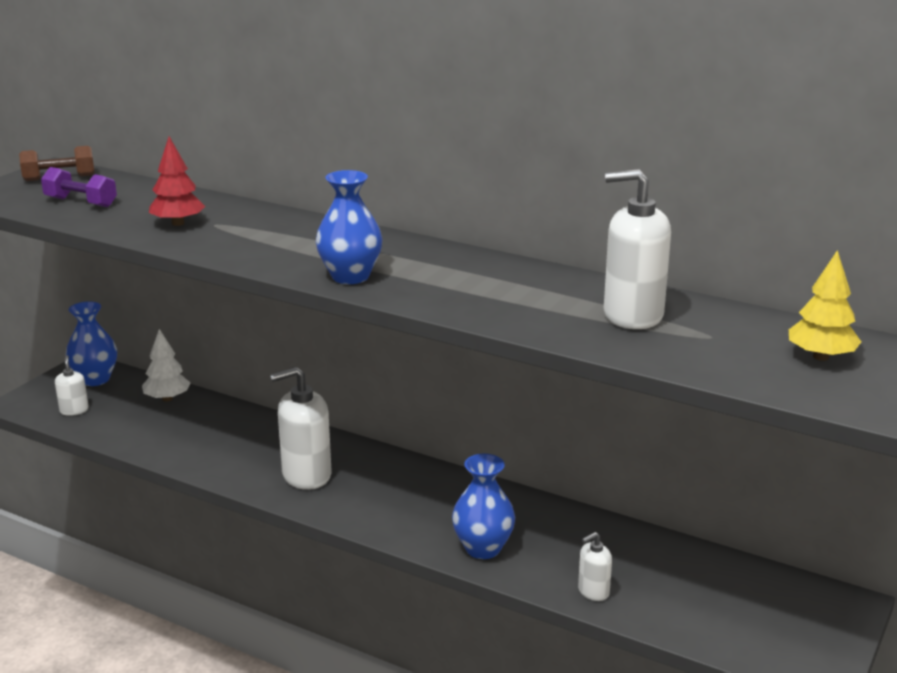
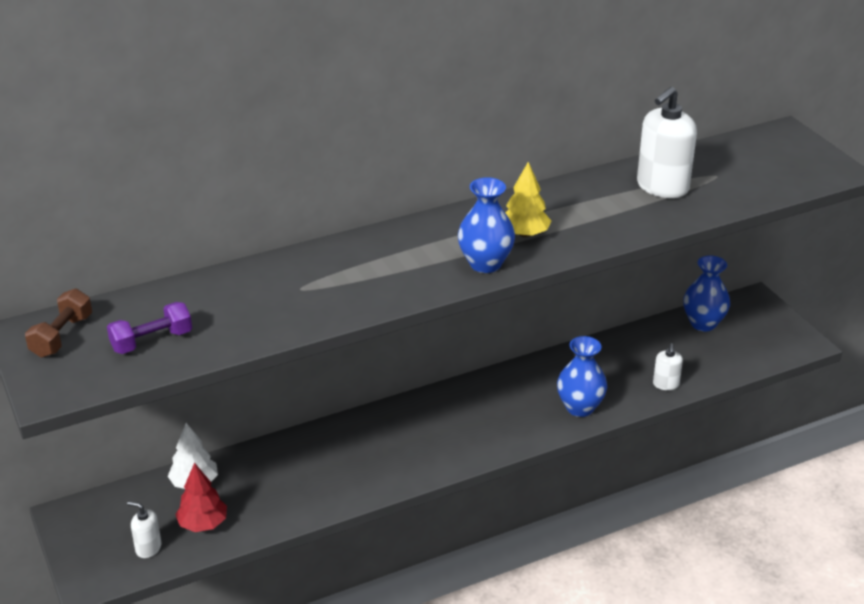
camera: 55 degrees left, 10 degrees up
(95, 379) = (102, 516): blue vase -> blue vase (703, 323)
(178, 223) = (275, 305): red tree -> red tree (203, 524)
(306, 475) = (405, 450): white soap dispenser -> none
(821, 357) = (773, 156): yellow tree -> yellow tree (524, 234)

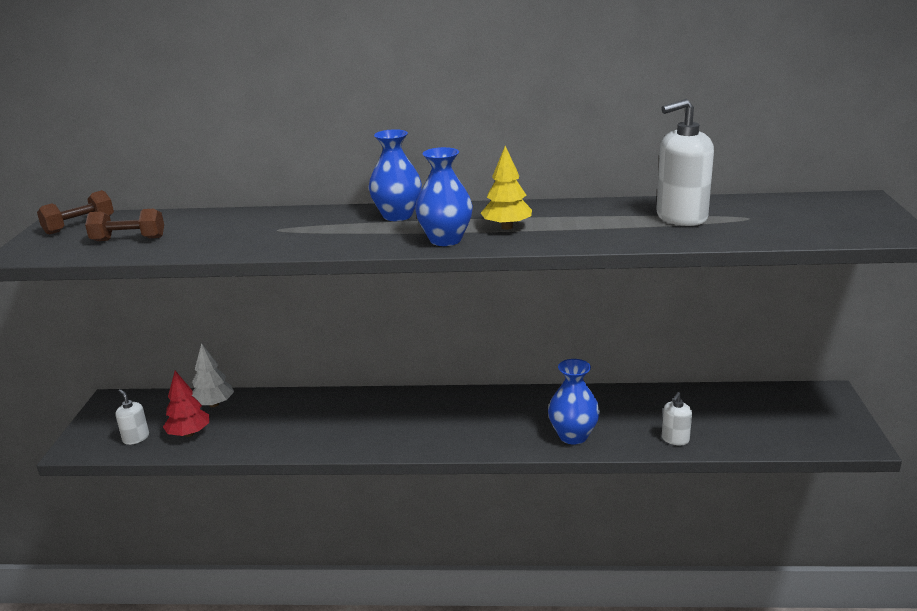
camera: 30 degrees right, 10 degrees down
(152, 341) = (128, 239): purple dumbbell -> brown dumbbell
(703, 323) = (756, 399): blue vase -> blue vase (397, 215)

